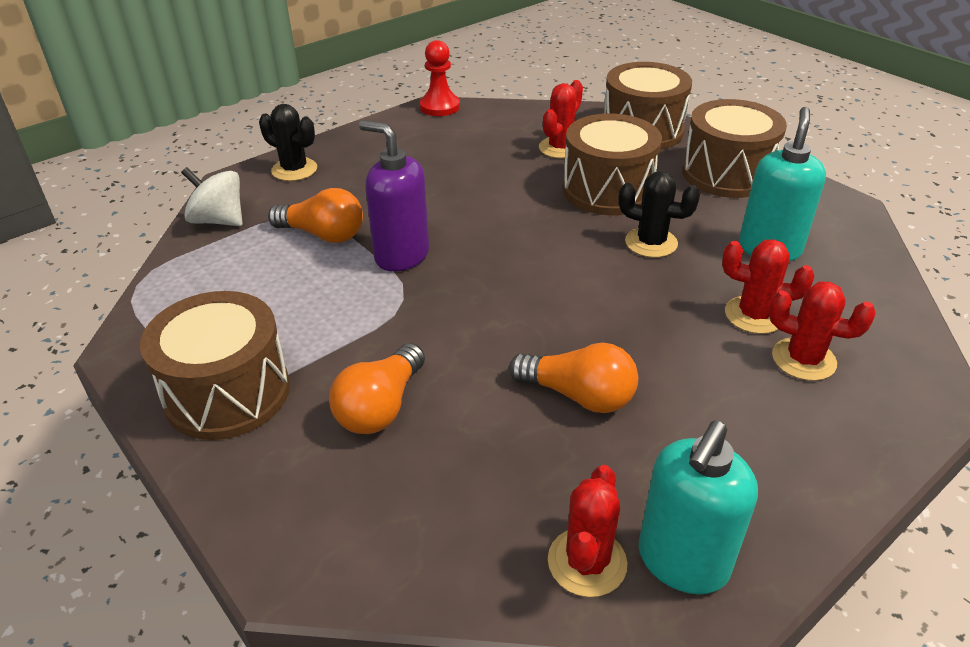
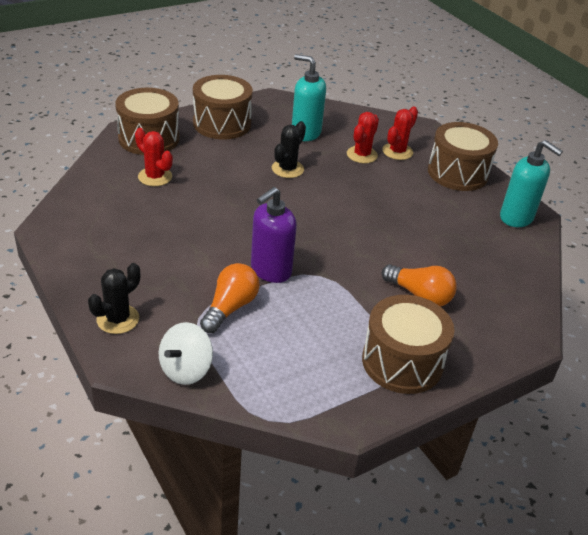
camera: 85 degrees left, 0 degrees up
(439, 107) = (47, 223): red pawn -> none
(579, 395) = (416, 223): orange light bulb -> none
(587, 562) = (519, 243): red cactus -> none
(608, 190) = (222, 170): brown drum -> brown drum (457, 173)

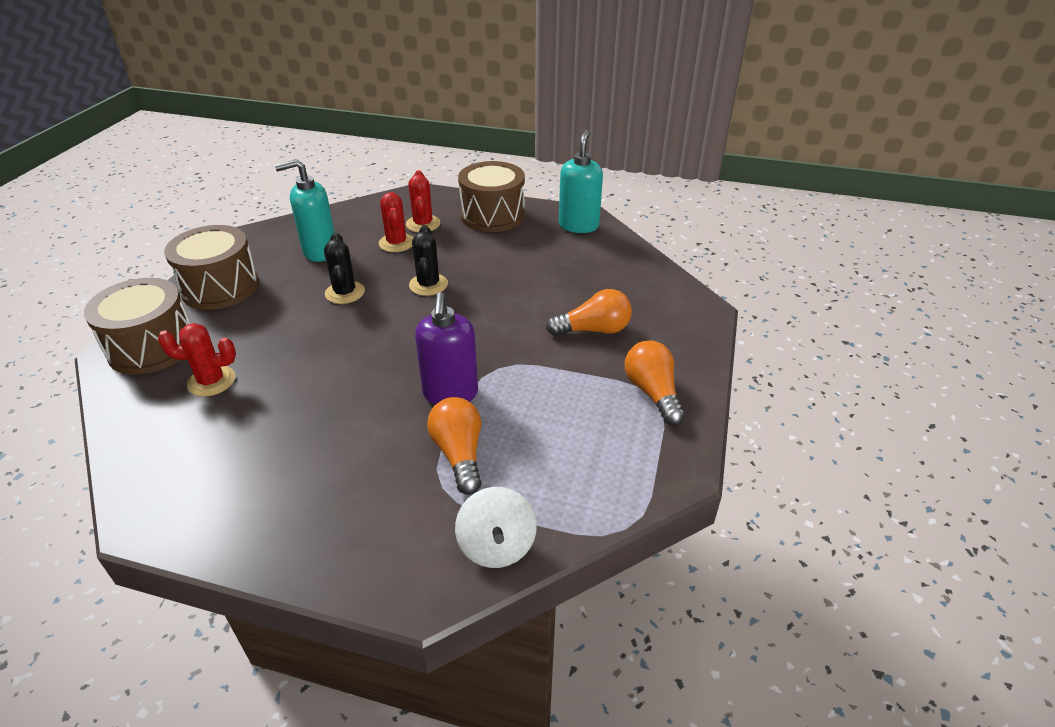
camera: 40 degrees left, 0 degrees up
(118, 319) = (362, 554): black cactus -> black cactus (428, 285)
(402, 362) = (652, 392): brown drum -> orange light bulb
(516, 218) = (578, 225): turquoise soap dispenser -> turquoise soap dispenser turned 75 degrees counterclockwise

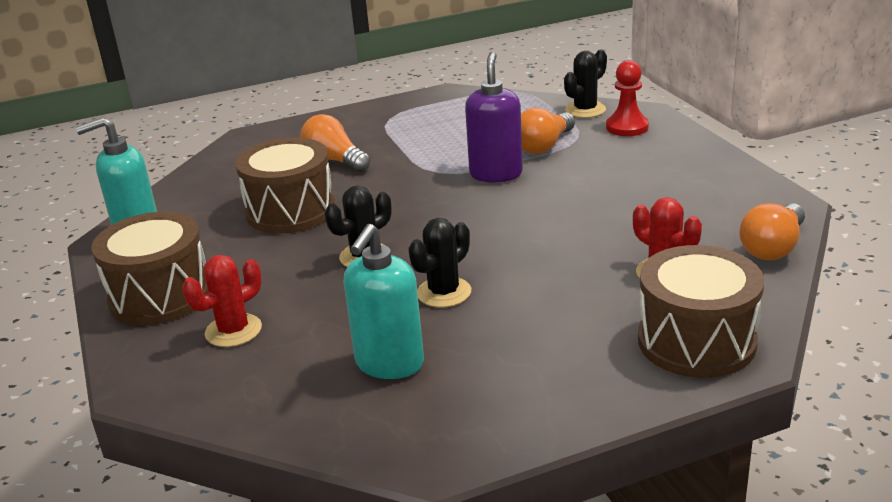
camera: 125 degrees left, 10 degrees down
(220, 287) = (556, 381): brown drum -> brown drum (290, 211)
(320, 252) = (389, 364): turquoise soap dispenser -> turquoise soap dispenser turned 75 degrees clockwise
(396, 243) = (303, 322): red cactus -> none
(413, 544) = (627, 127): none -> red pawn
(450, 394) = (496, 174): purple soap dispenser -> purple soap dispenser turned 45 degrees counterclockwise
(496, 546) = (585, 110): white spinning top -> black cactus
(652, 392) = (384, 119): orange light bulb -> orange light bulb (773, 248)

